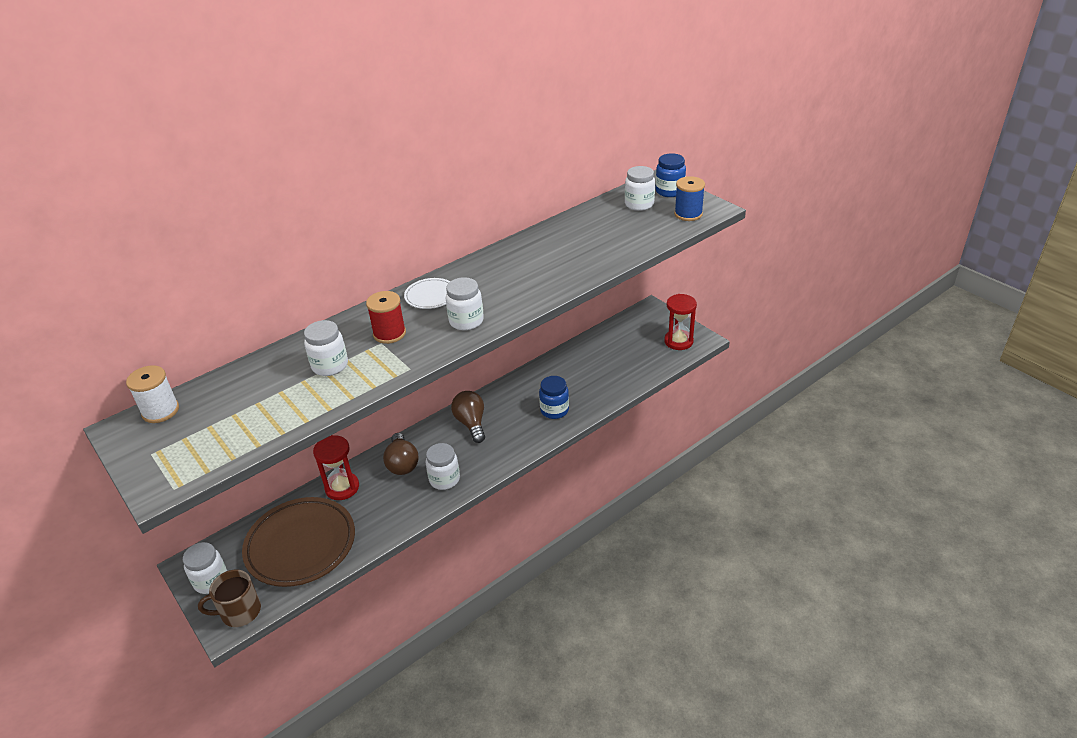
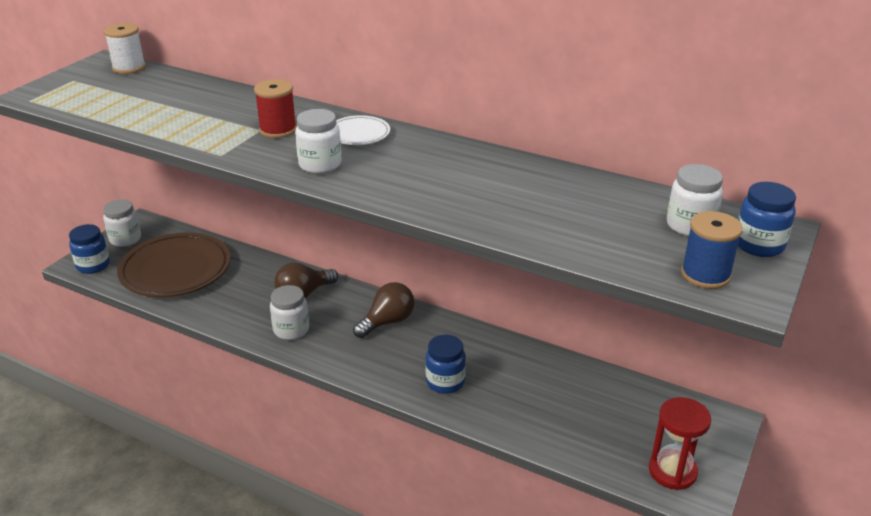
camera: 65 degrees right, 5 degrees down
(239, 612) = (93, 265): brown mug -> blue jar
(330, 366) = (213, 116): white jar -> none
(342, 487) = (256, 268): red hourglass -> none

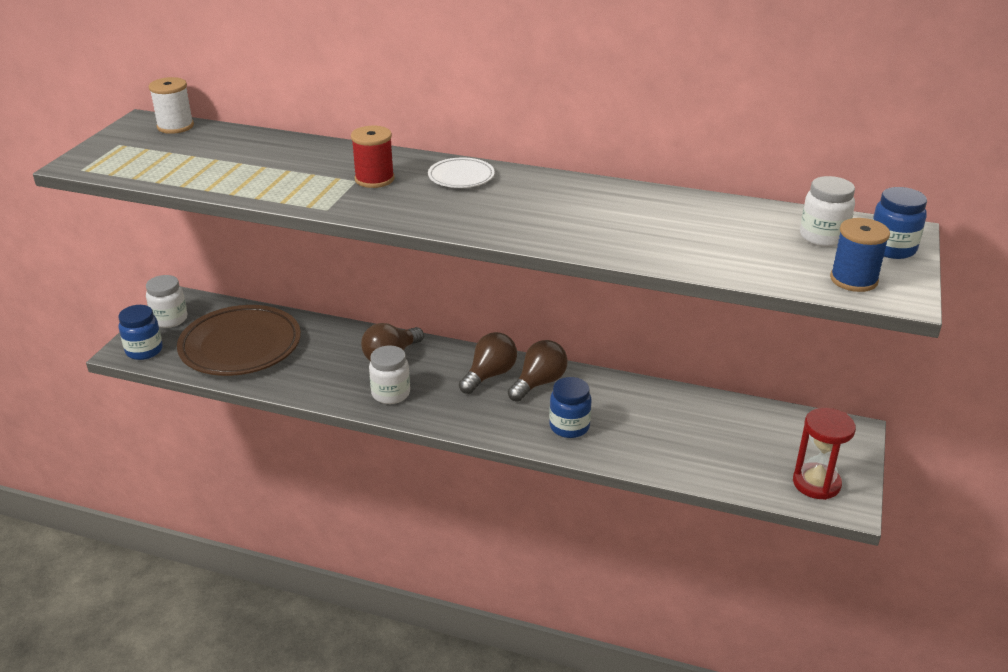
camera: 10 degrees left, 0 degrees up
(320, 165) = (436, 210): white jar -> none
(430, 335) = (539, 383): none -> brown light bulb

